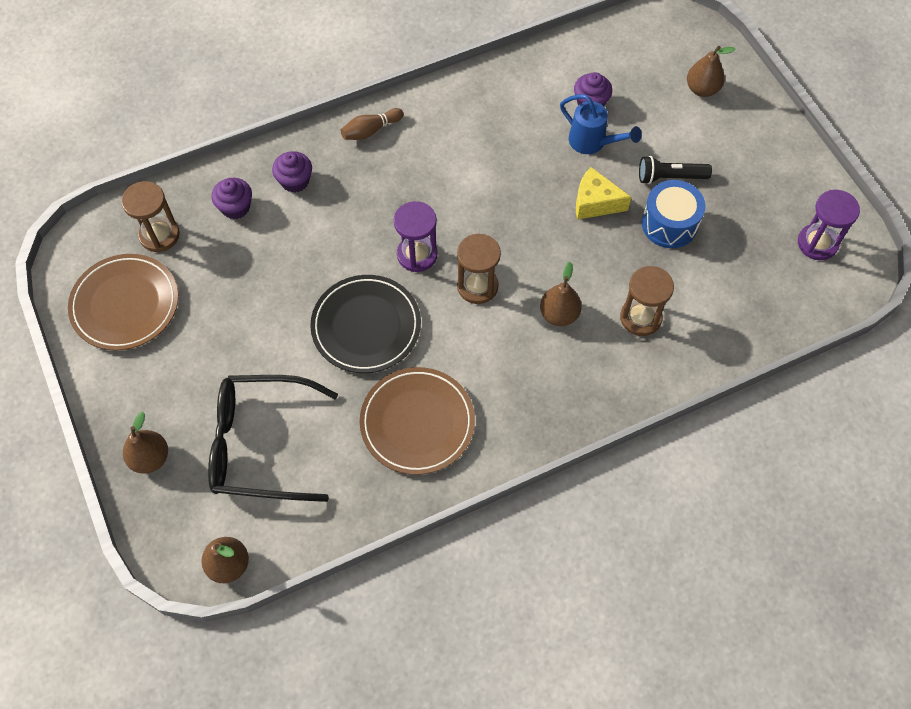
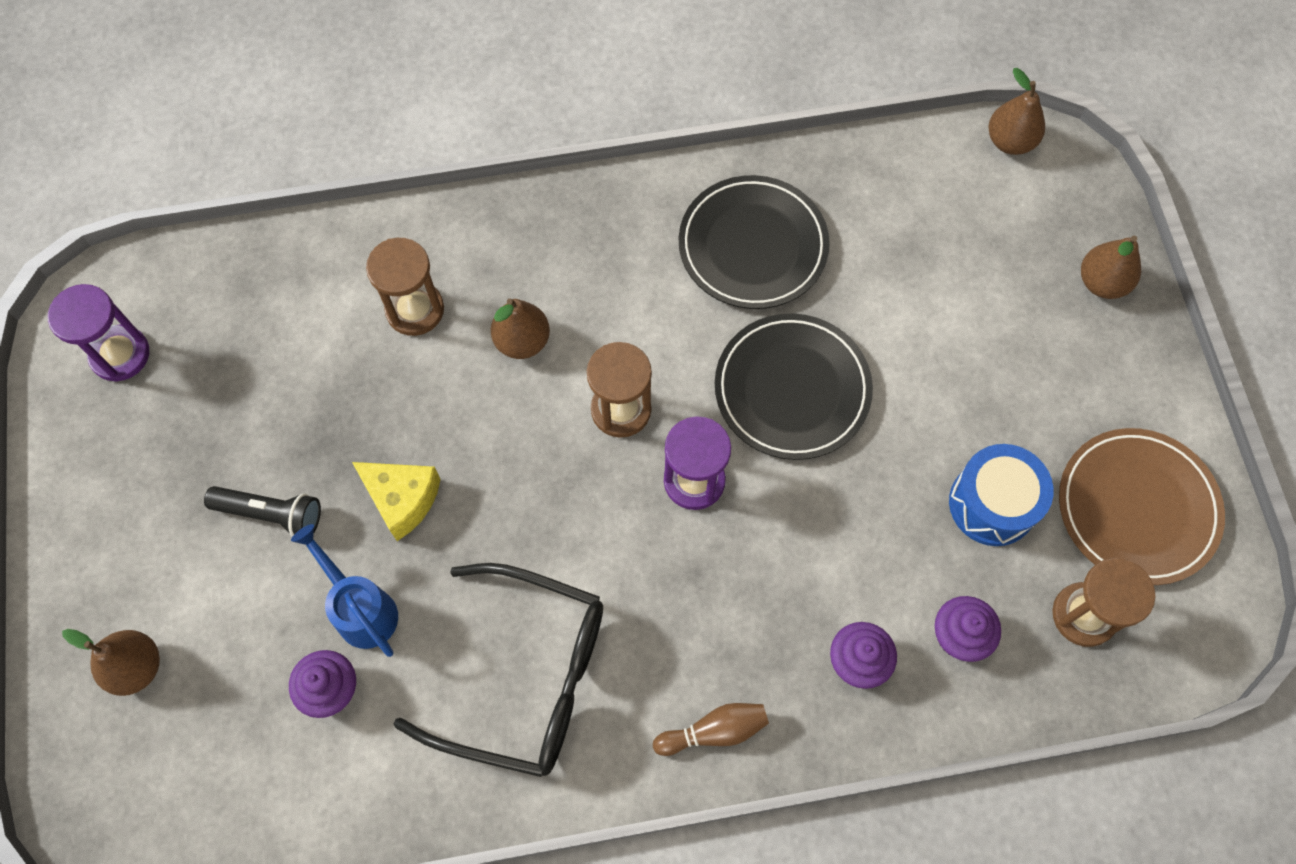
camera: 165 degrees left, 5 degrees up
(261, 444) = (957, 266): black glasses -> black glasses (525, 677)
(417, 422) = (753, 246): brown plate -> black plate
(669, 224) = (310, 437): blue drum -> blue drum (992, 504)

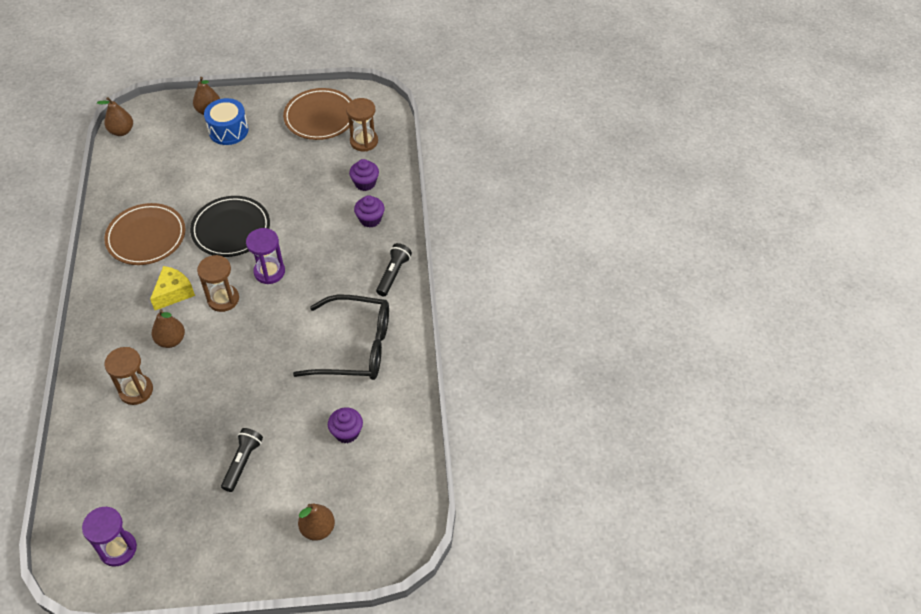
camera: 85 degrees left, 15 degrees down
(361, 608) = (306, 418): blue watering can -> none
(402, 499) = (249, 398): yellow cheese -> yellow cheese (174, 293)
(525, 677) = (355, 347): black glasses -> black glasses turned 75 degrees clockwise
(714, 731) = (393, 274): brown bowling pin -> black flashlight
(753, 246) = (146, 237): black plate -> brown plate
(992, 504) = (307, 164): blue drum -> blue drum (228, 130)

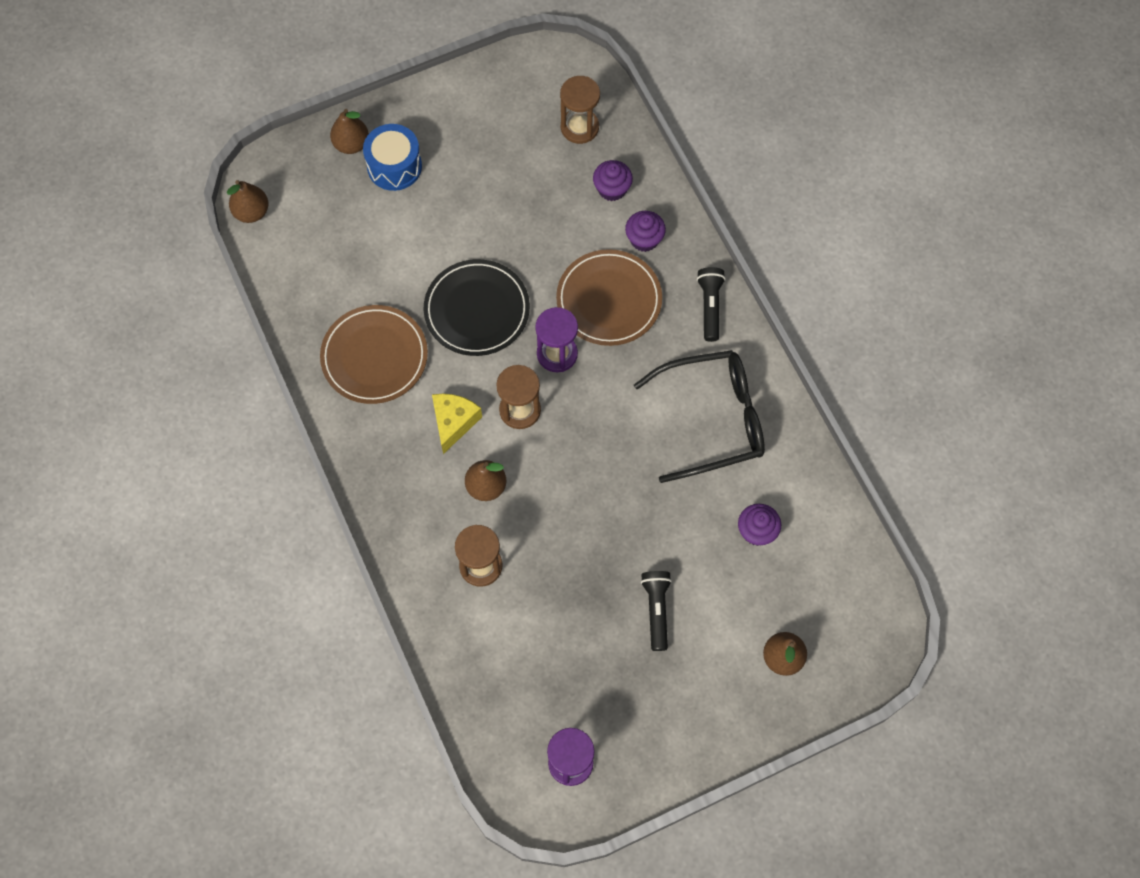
camera: 20 degrees left, 15 degrees up
(320, 117) = (504, 108): brown plate -> brown plate (609, 300)

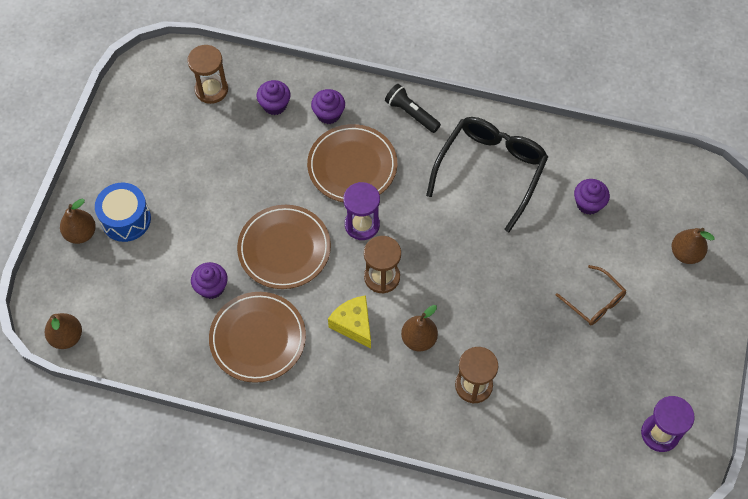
camera: 50 degrees left, 5 degrees down
(390, 283) = (211, 287): none -> purple cupcake
(477, 310) = (284, 249): black plate -> brown plate
(656, 610) = (594, 301): black flashlight -> brown glasses

